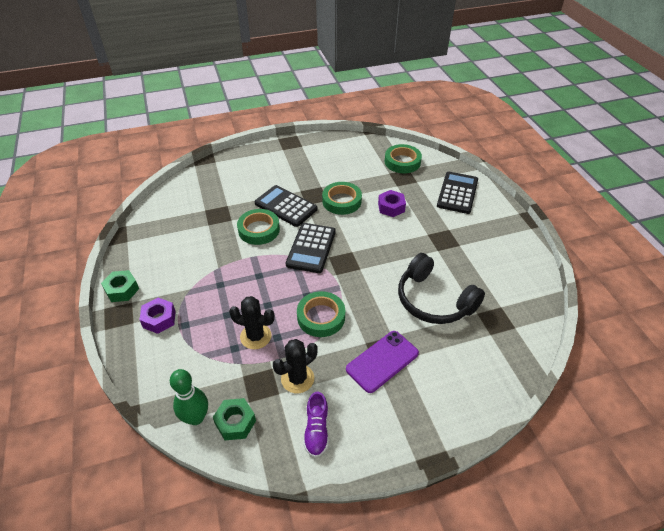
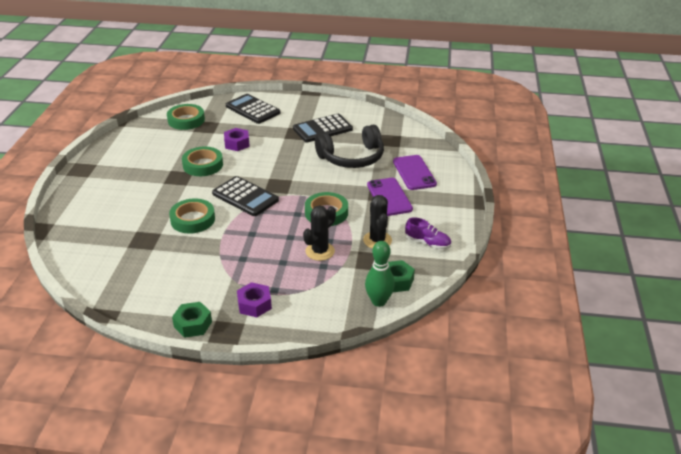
camera: 65 degrees left, 10 degrees down
(286, 206) = (176, 196): black calculator -> black calculator (322, 129)
(446, 368) = (414, 173): none -> purple phone

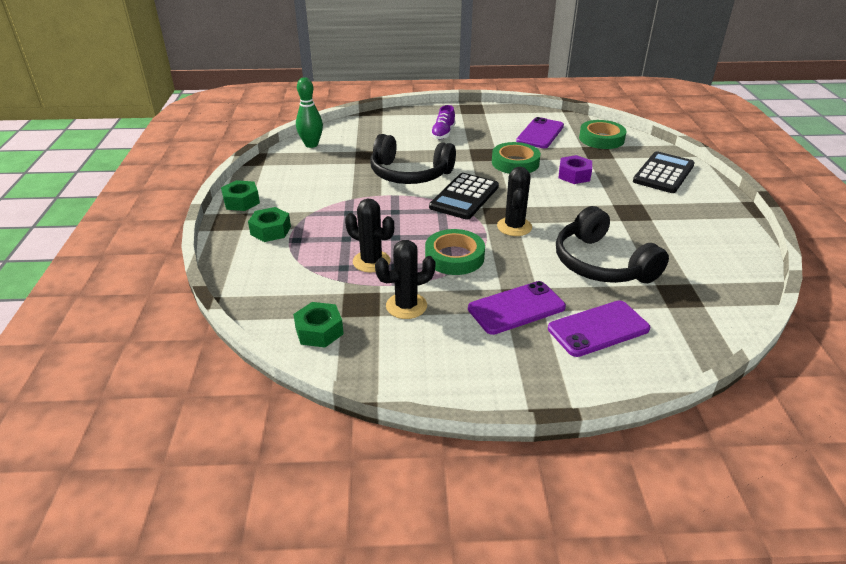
camera: 80 degrees right, 0 degrees up
(159, 144) = (540, 133): none -> purple phone
(192, 219) = (409, 174): green tape -> black headphones
(254, 304) = (270, 230): purple nut -> green nut
(297, 182) = (514, 227): none -> black cactus
(322, 129) = (660, 230): black calculator -> none
(379, 301) = (276, 319): green bowling pin -> green bowling pin (311, 144)
(427, 243) = (412, 356): purple shoe -> purple shoe (443, 133)

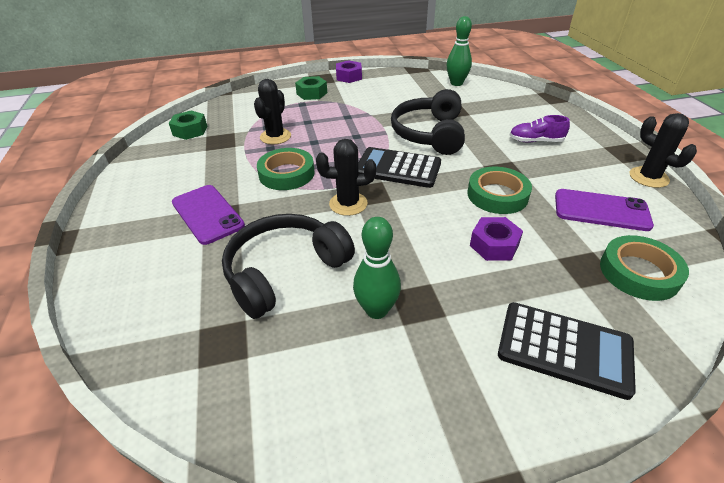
camera: 80 degrees right, 5 degrees up
(241, 201) = (349, 77): green nut -> purple nut
(406, 306) = (215, 159): black cactus -> black cactus (648, 177)
(598, 329) = (169, 268): purple phone -> none
(640, 227) = (376, 310): none -> green bowling pin

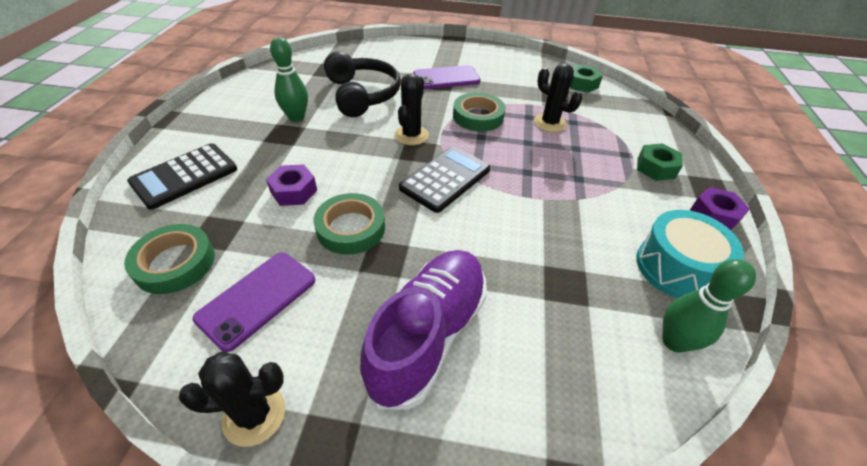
camera: 110 degrees right, 5 degrees up
(405, 84) = (676, 267): none -> turquoise drum
(429, 134) = (504, 230): black headphones -> none
(535, 141) = (428, 334): purple shoe -> purple shoe, size x2.05

